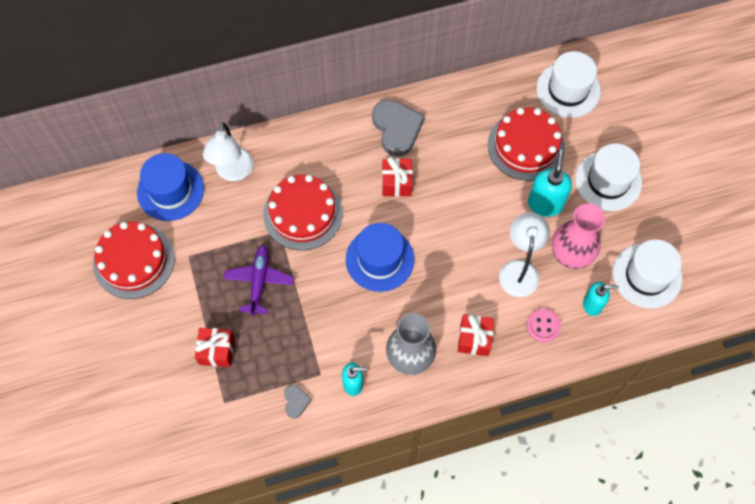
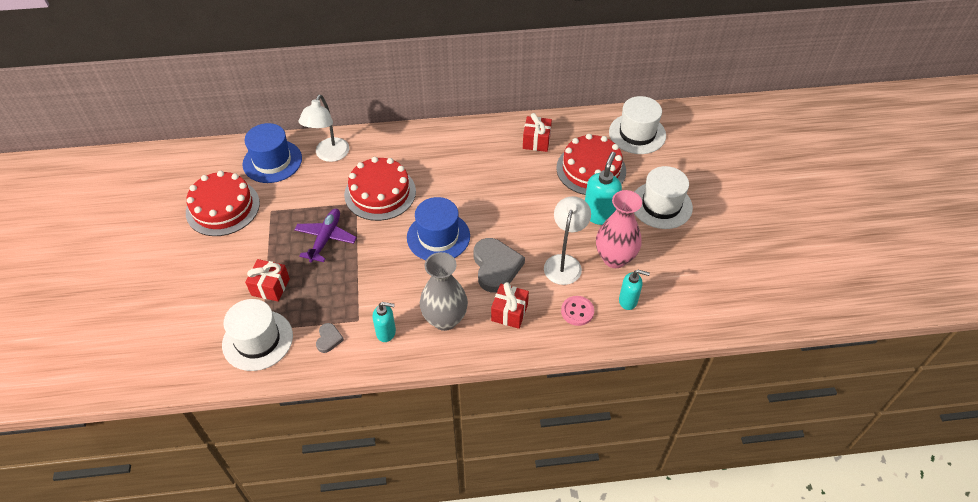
camera: 10 degrees right, 15 degrees down
(396, 183) = (469, 181): red gift -> red gift (536, 141)
(397, 129) = (479, 142): grey heart -> grey heart (496, 267)
(647, 275) = (685, 284): white hat -> white hat (257, 340)

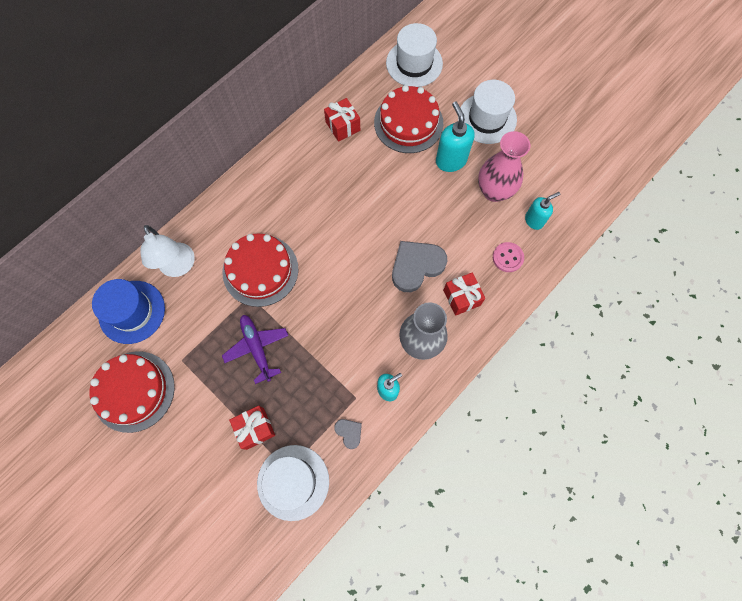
camera: 40 degrees left, 20 degrees up
(438, 237) = (347, 274): blue hat -> none
(496, 267) = (416, 266): grey heart -> grey heart turned 75 degrees counterclockwise
(564, 263) = (462, 223): white lamp -> none

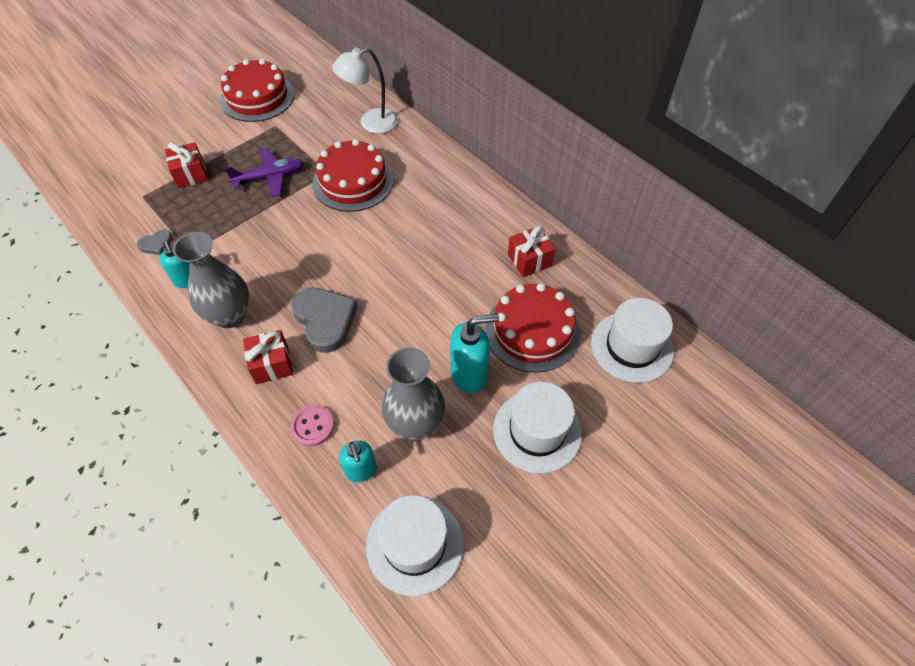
camera: 95 degrees right, 15 degrees down
(132, 312) = (333, 94): blue hat -> none
(293, 482) = (129, 200): white hat -> white hat (415, 544)
(494, 191) = (415, 424): pink vase -> grey vase

